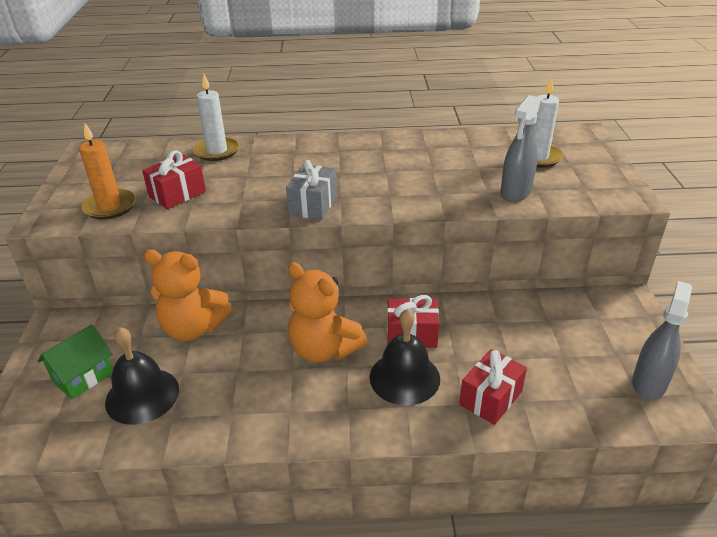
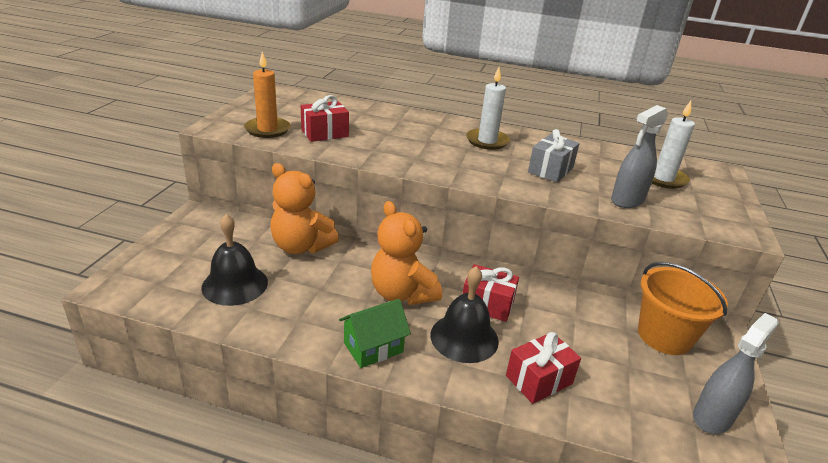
camera: 15 degrees right, 5 degrees down
(83, 376) = (197, 257): green house -> green house (373, 347)
(217, 151) = (373, 111): white candle -> white candle (487, 141)
(313, 205) = (433, 166): grey gift -> grey gift (550, 170)
(582, 316) = (664, 336): none -> orange bucket

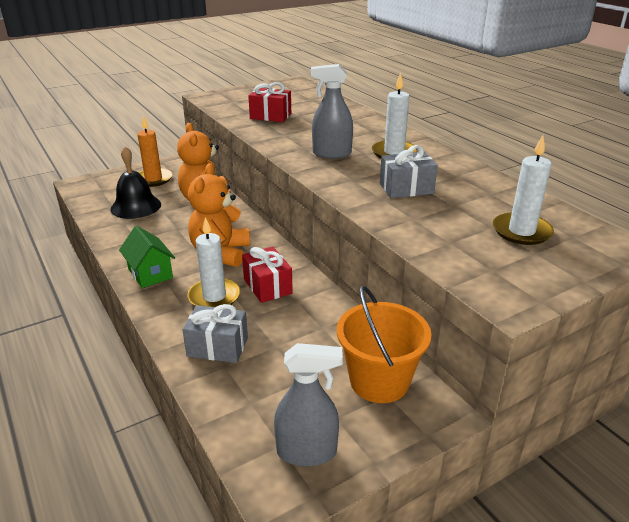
camera: 45 degrees right, 0 degrees up
(267, 130) = (236, 105): orange candle -> orange candle (153, 179)
(373, 347) = (150, 273): green house -> green house turned 45 degrees clockwise
(464, 337) = (214, 297): black bell -> white candle
(539, 379) = (217, 347): red gift -> grey gift
(627, 200) = (431, 233): grey spray bottle -> grey spray bottle (331, 154)

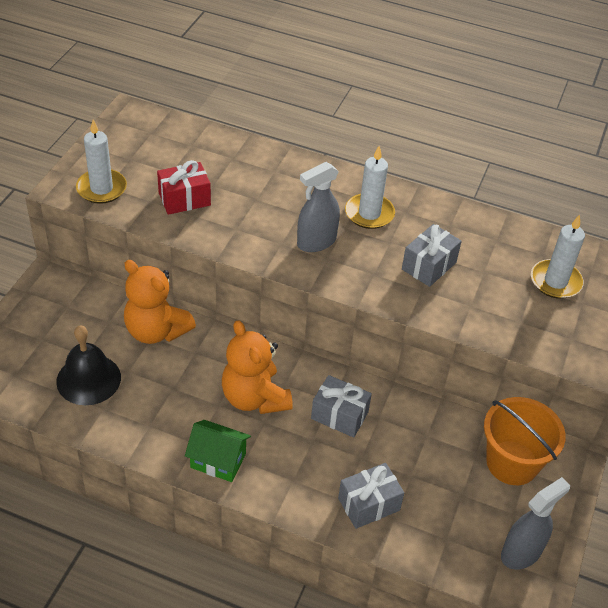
camera: 40 degrees left, 15 degrees up
(153, 179) = (54, 326): orange candle -> none
(214, 297) = (307, 454): white candle -> white candle (101, 188)
(267, 286) = (339, 415): red gift -> grey gift

